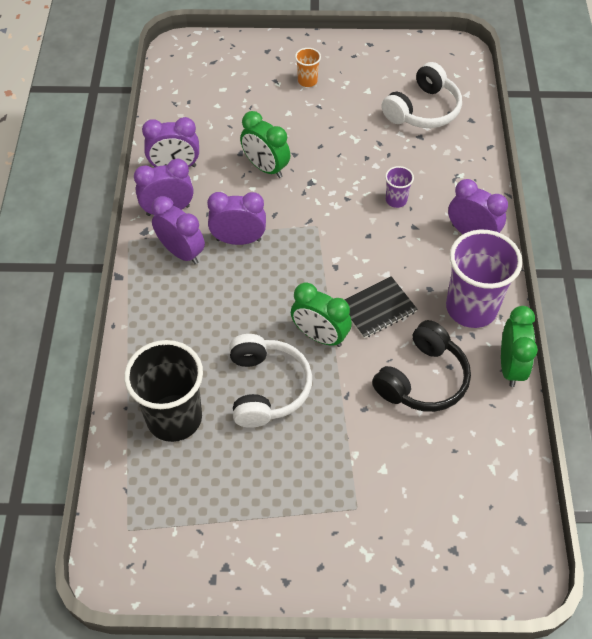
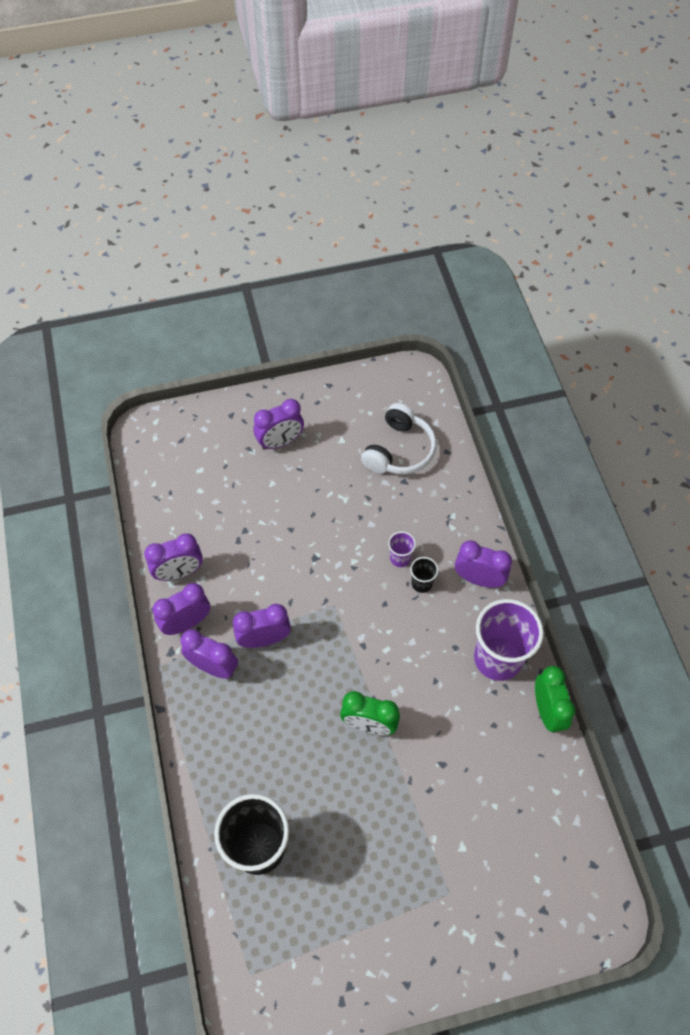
camera: 15 degrees left, 5 degrees up
(265, 168) = (267, 551): green clock -> none
(266, 388) = (335, 792): white headphones -> none
(307, 81) = (280, 442): orange cup -> purple clock
(377, 308) = (414, 681): black notebook -> none
(411, 226) = (421, 583): none -> black cup
(422, 379) = (473, 745): black headphones -> none

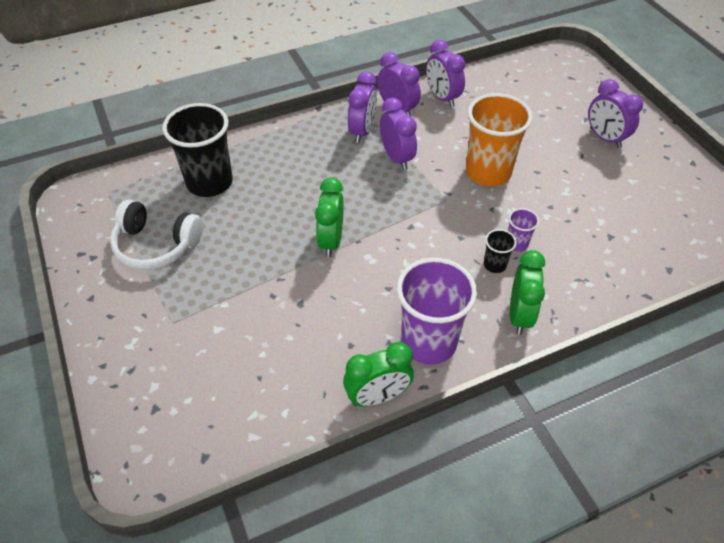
camera: 80 degrees right, 10 degrees down
(304, 557) = (488, 172): none -> orange cup
(399, 450) = (647, 228): white headphones -> white headphones (156, 245)
(478, 579) = (519, 315): purple clock -> green clock

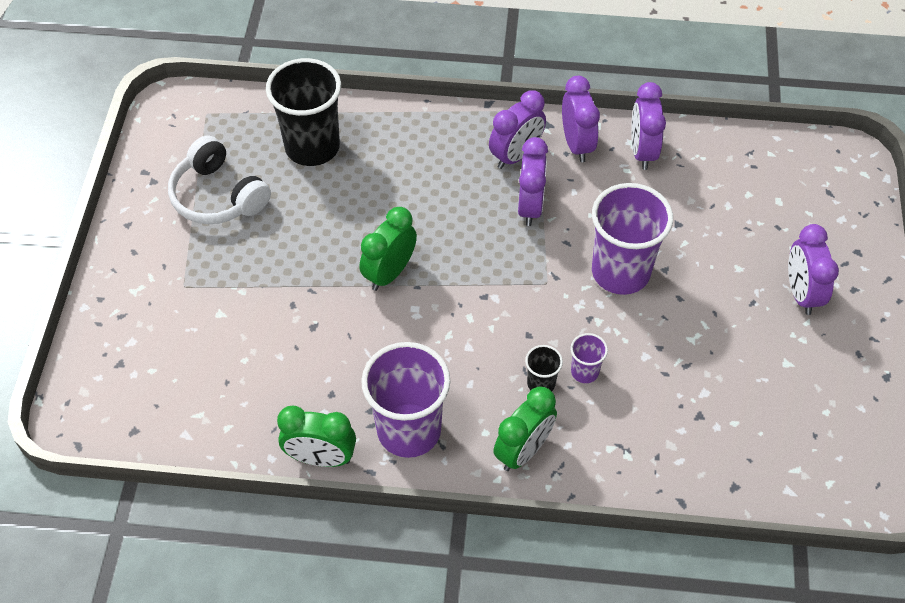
camera: 30 degrees right, 5 degrees up
(488, 172) = (620, 272): orange cup -> purple cup

